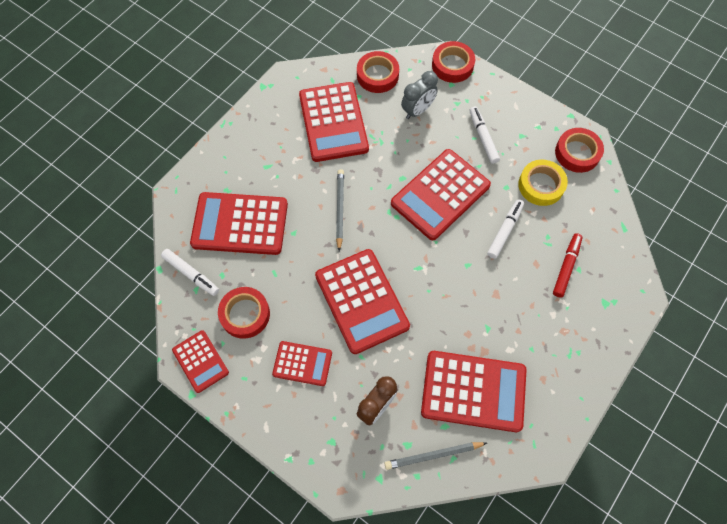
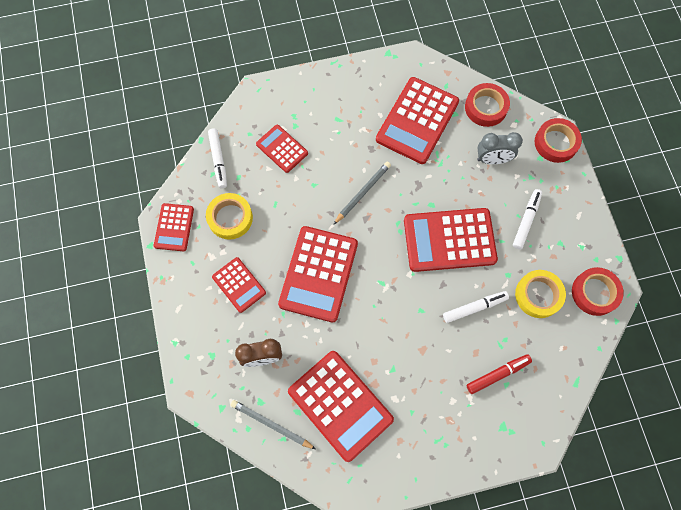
camera: 40 degrees right, 5 degrees up
(240, 224) = (282, 149): red calculator -> red calculator, size x0.55
(245, 314) = (230, 218): red tape -> yellow tape

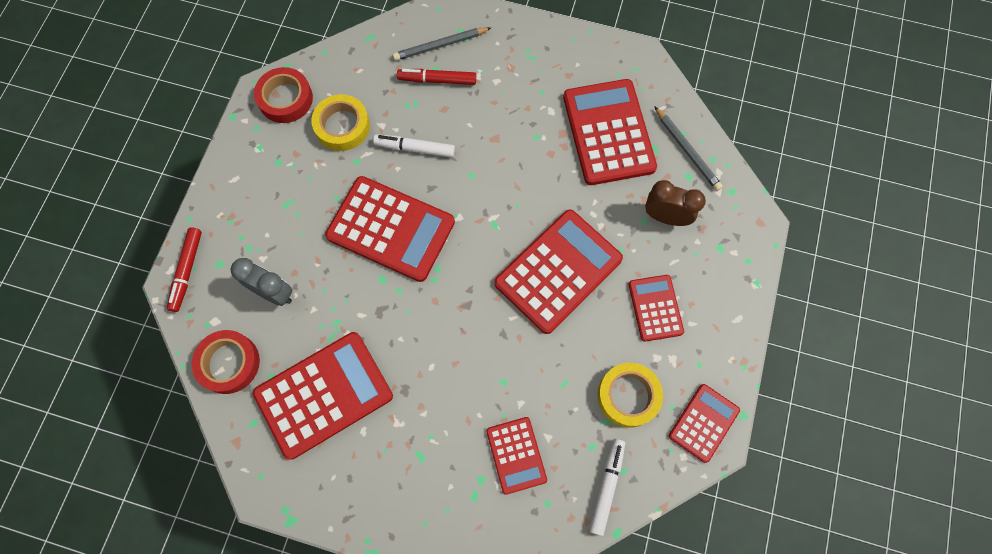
camera: 150 degrees left, 0 degrees up
(362, 193) = (451, 338): grey pencil -> grey pencil (440, 45)
(526, 221) = (293, 204): white marker -> none
(556, 143) = (187, 271): red tape -> red marker

